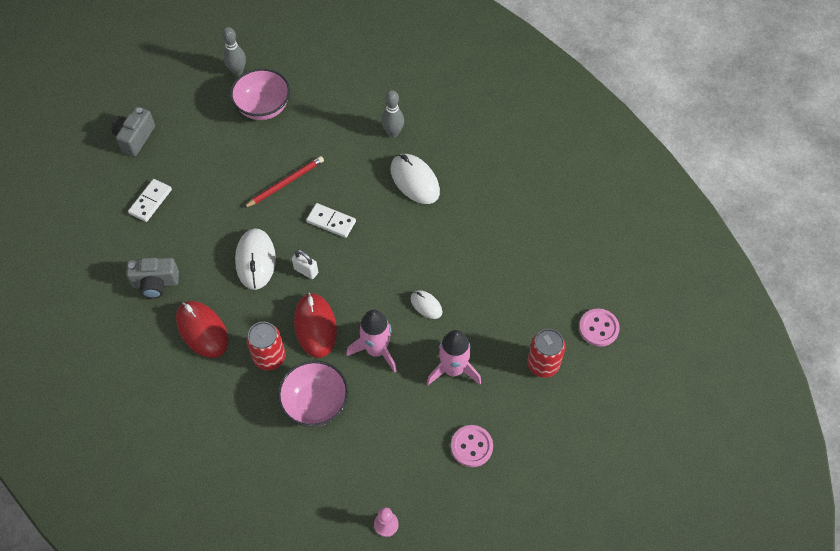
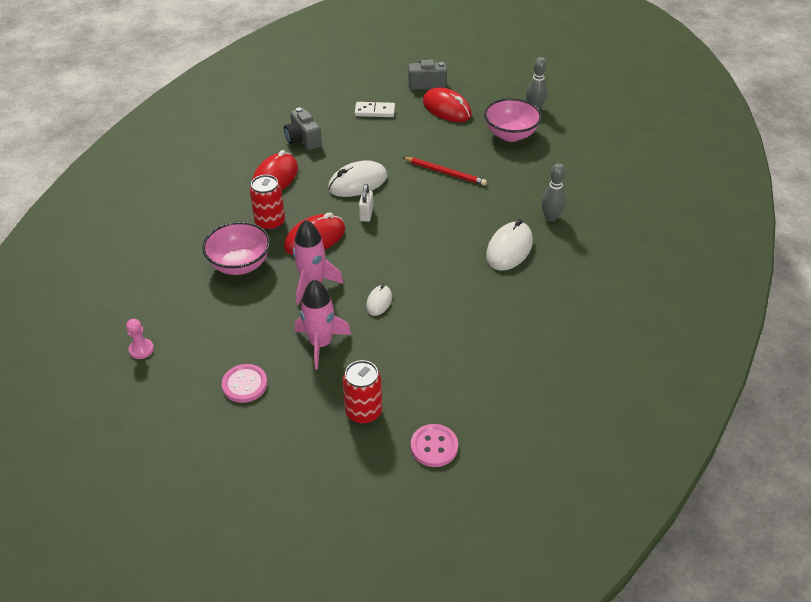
camera: 65 degrees right, 15 degrees down
(189, 139) = (447, 109): none -> red mouse
(331, 221) = (426, 212): white domino -> none

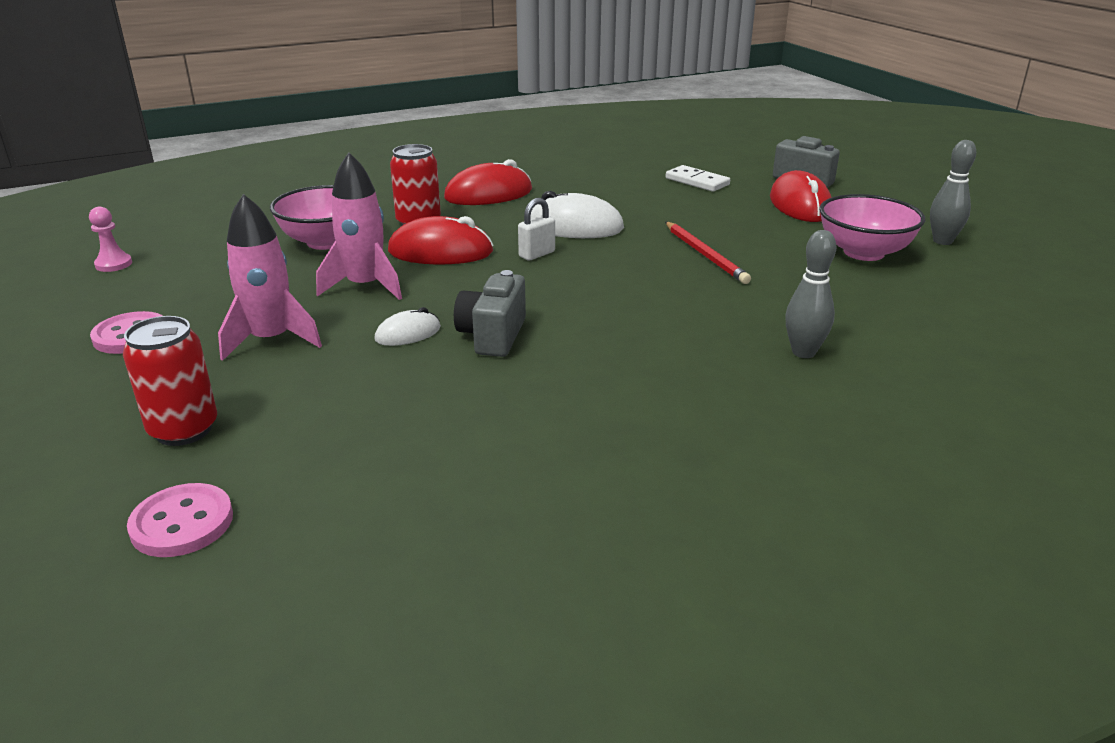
camera: 40 degrees right, 15 degrees down
(303, 140) = (572, 178): grey camera -> grey camera (492, 336)
(509, 249) = (678, 358): white mouse -> none

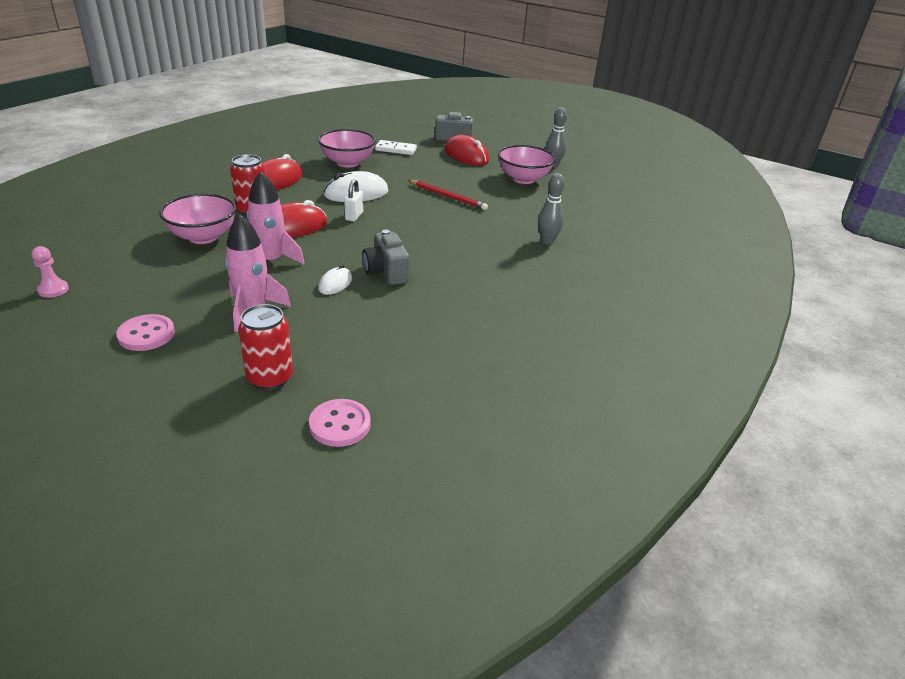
camera: 35 degrees left, 5 degrees up
(608, 187) = (347, 163): none -> pink bowl

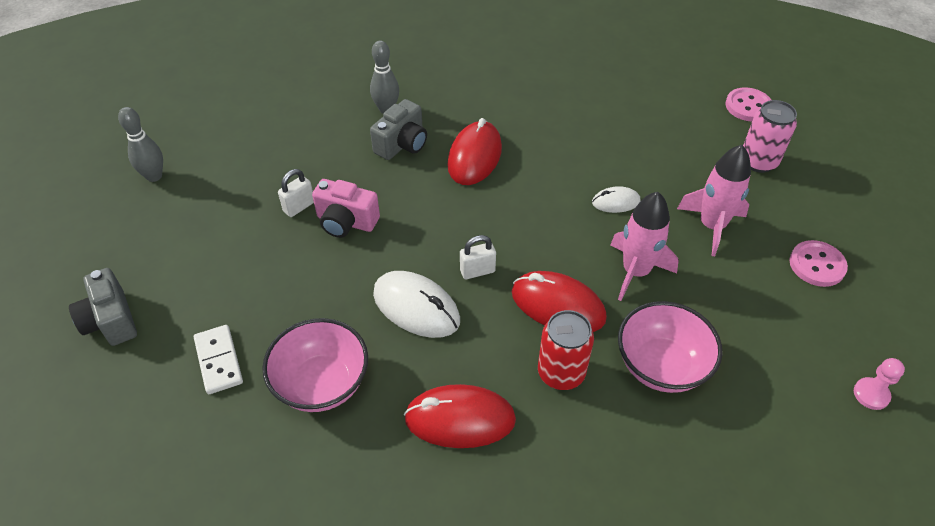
camera: 120 degrees left, 15 degrees up
(270, 378) = (758, 161): red can -> pink can
(386, 272) = (560, 182): grey camera -> grey camera (402, 144)
(448, 197) = (346, 222): red pencil -> pink camera
(466, 156) = (182, 270): red mouse -> red mouse (474, 156)
(478, 189) = (299, 207): none -> white padlock
(523, 179) = (229, 183): pink bowl -> none

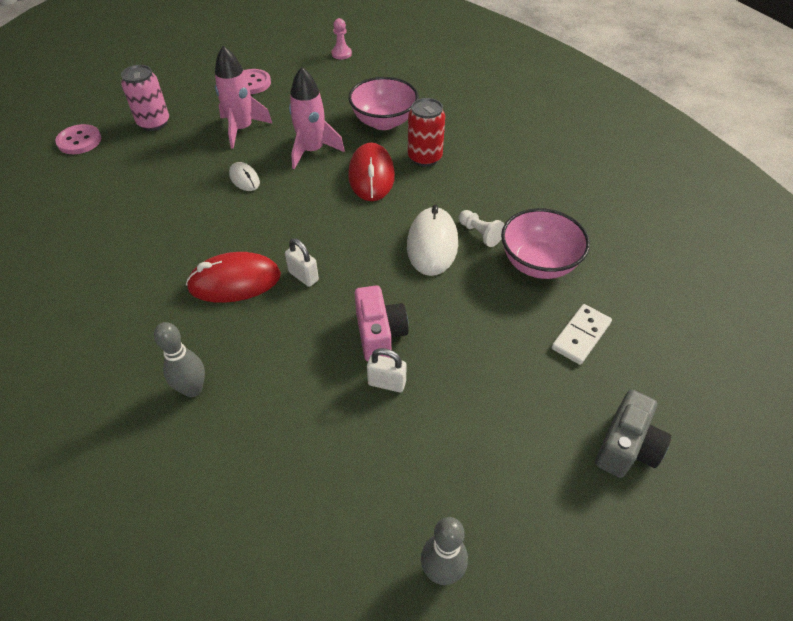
camera: 120 degrees left, 0 degrees up
(400, 356) = (480, 234): none -> white pawn
(402, 144) = (246, 345): grey camera -> none
(460, 419) = (497, 187): red mouse -> none
(477, 271) = (371, 226): white padlock -> white padlock (303, 276)

